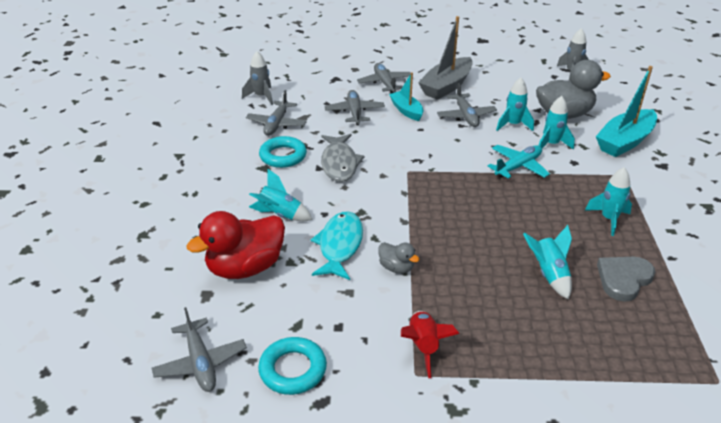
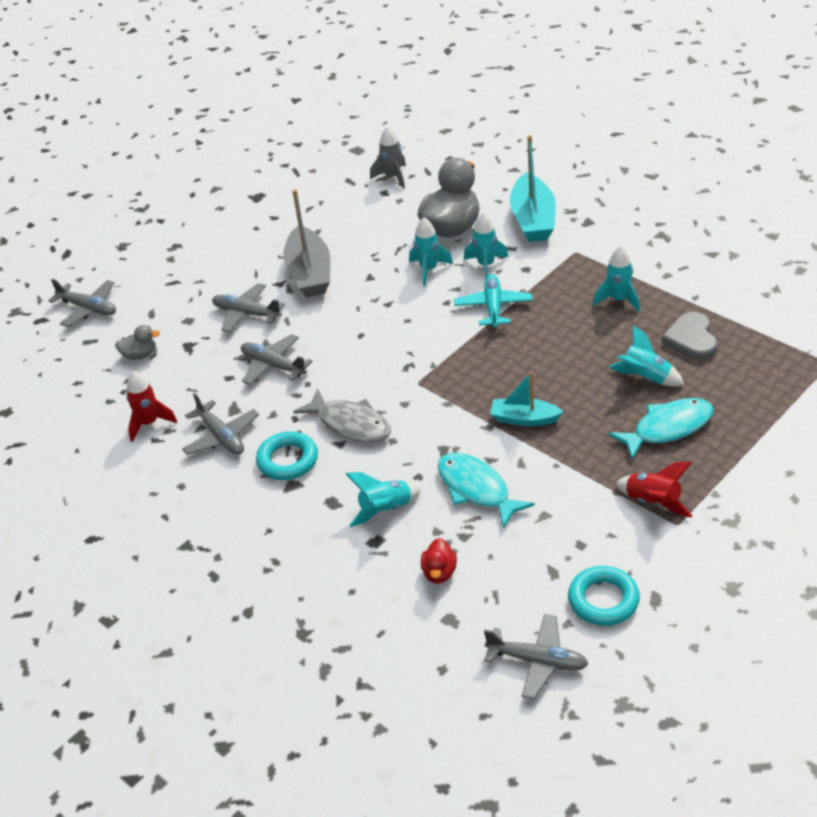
camera: 45 degrees left, 5 degrees up
(245, 267) = (439, 572): red duck -> red duck, size x0.48
(261, 97) = (149, 423): grey rocket -> red rocket
(396, 268) = (545, 467): grey duck -> grey duck (140, 355)
(406, 111) = (317, 326): turquoise boat -> turquoise boat (524, 419)
(466, 116) = (377, 291): grey plane -> grey plane (88, 309)
(512, 315) = (668, 428): none -> turquoise fish

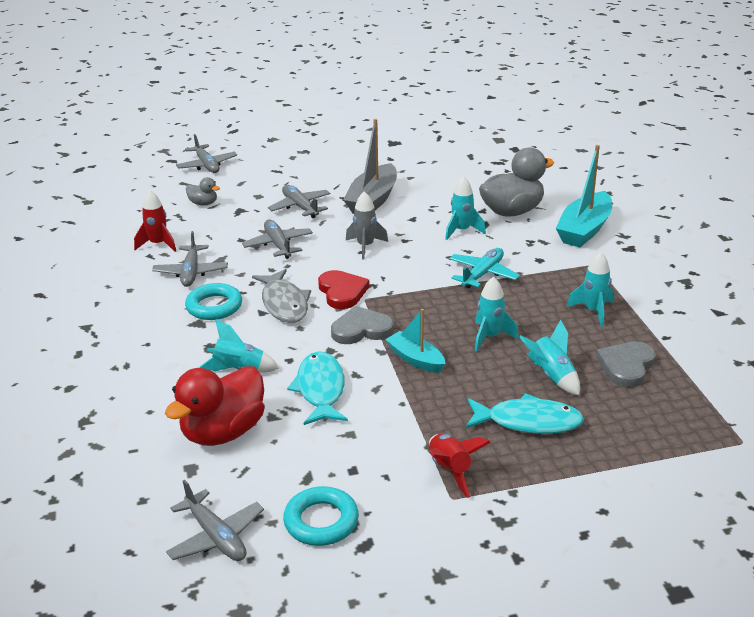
camera: 30 degrees right, 10 degrees down
(390, 386) = (342, 292): none -> red heart
(393, 177) = (505, 165): grey rocket -> grey rocket (365, 246)
(439, 572) = (223, 432): red duck -> red duck, size x2.10
(448, 414) = (361, 329): none -> grey heart
(486, 265) = (509, 245): turquoise rocket -> turquoise rocket (490, 337)

